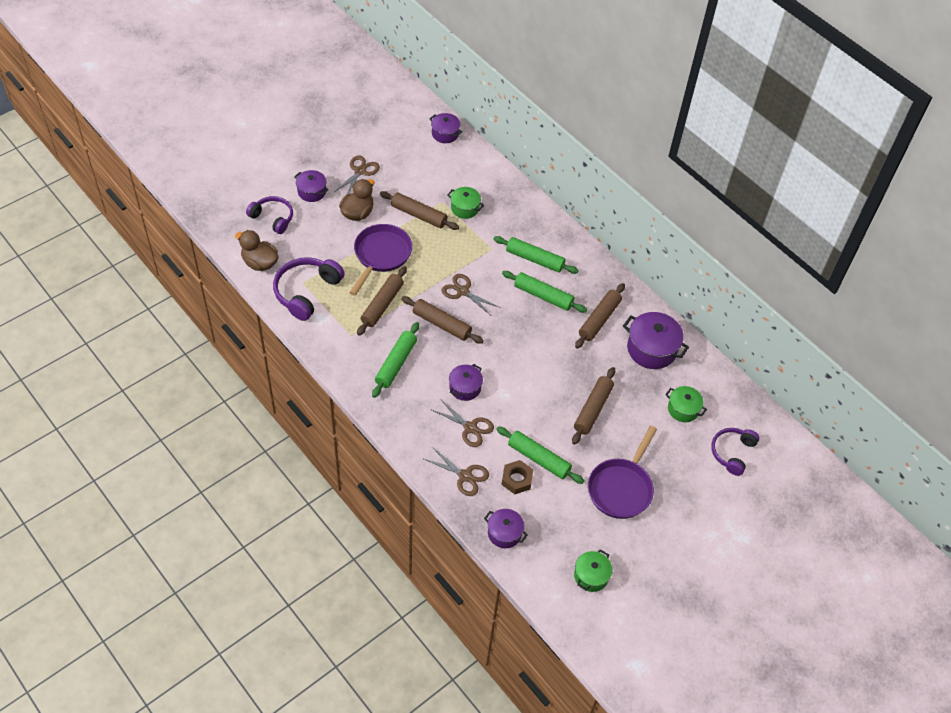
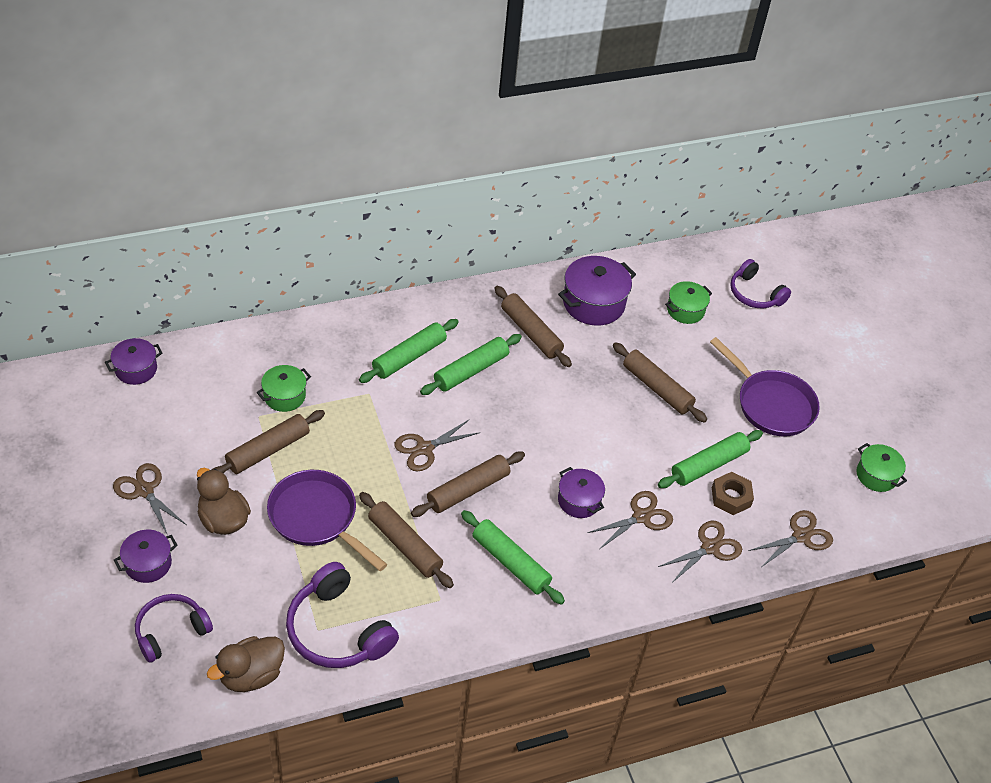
camera: 70 degrees left, 5 degrees down
(504, 533) = (801, 536): purple pot -> brown scissors

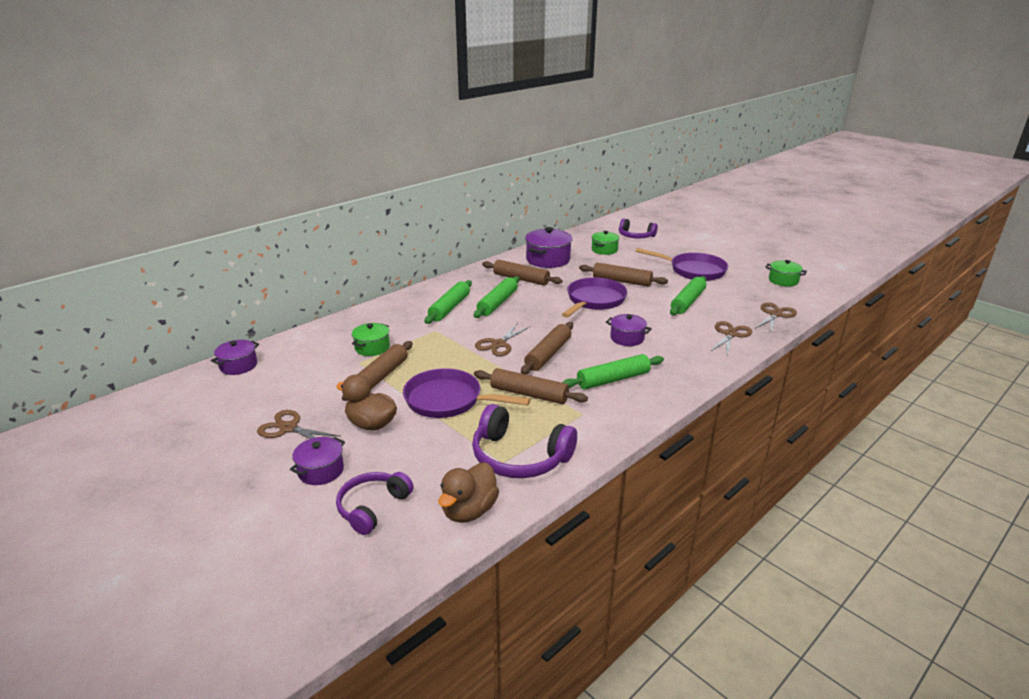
camera: 20 degrees left, 20 degrees down
(511, 562) = (613, 379): green rolling pin -> green rolling pin turned 45 degrees counterclockwise
(592, 414) = (594, 300): none -> purple pan
(641, 517) = (674, 334): brown scissors -> none
(731, 497) = (716, 311): brown nut -> none

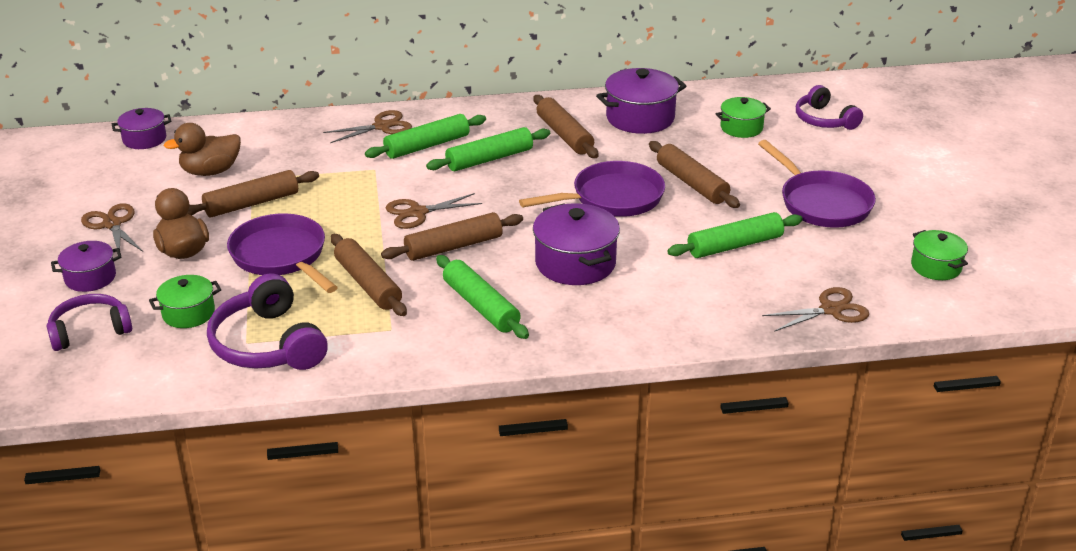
camera: 35 degrees right, 5 degrees up
(372, 348) = (285, 166): green pot -> green pot (188, 313)
(469, 511) = (159, 372): brown duck -> brown duck (210, 171)
(613, 379) = (481, 306): green rolling pin -> green rolling pin turned 45 degrees clockwise
(627, 338) = (575, 263): purple pot -> purple pot, size x1.63
(730, 334) = (717, 311): brown scissors -> brown scissors (382, 126)

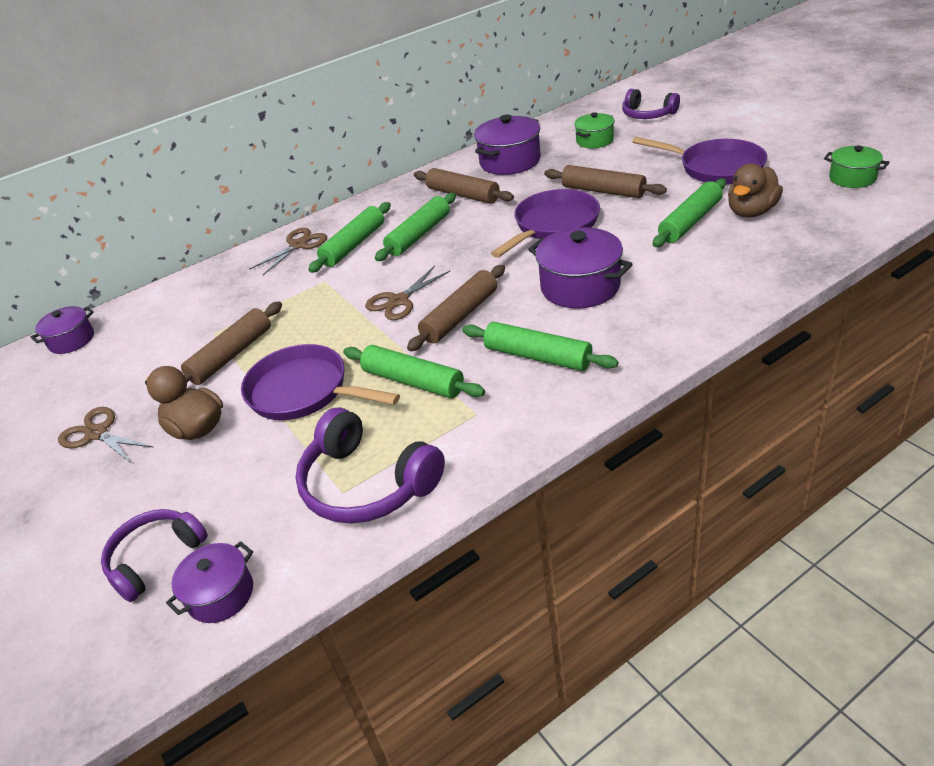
camera: 20 degrees left, 5 degrees up
(90, 278) = (113, 499): purple pot -> purple pot (220, 594)
(188, 313) = (254, 489): green pot -> none
(210, 171) = (164, 343): brown duck -> brown duck (751, 212)
(368, 284) = (413, 381): brown rolling pin -> green rolling pin
(831, 310) = (820, 238): brown scissors -> none

